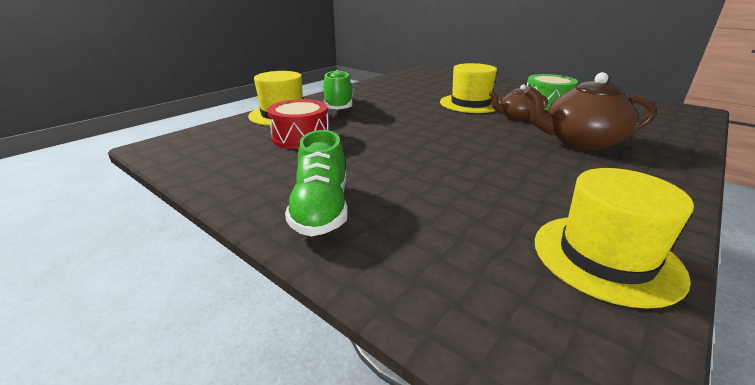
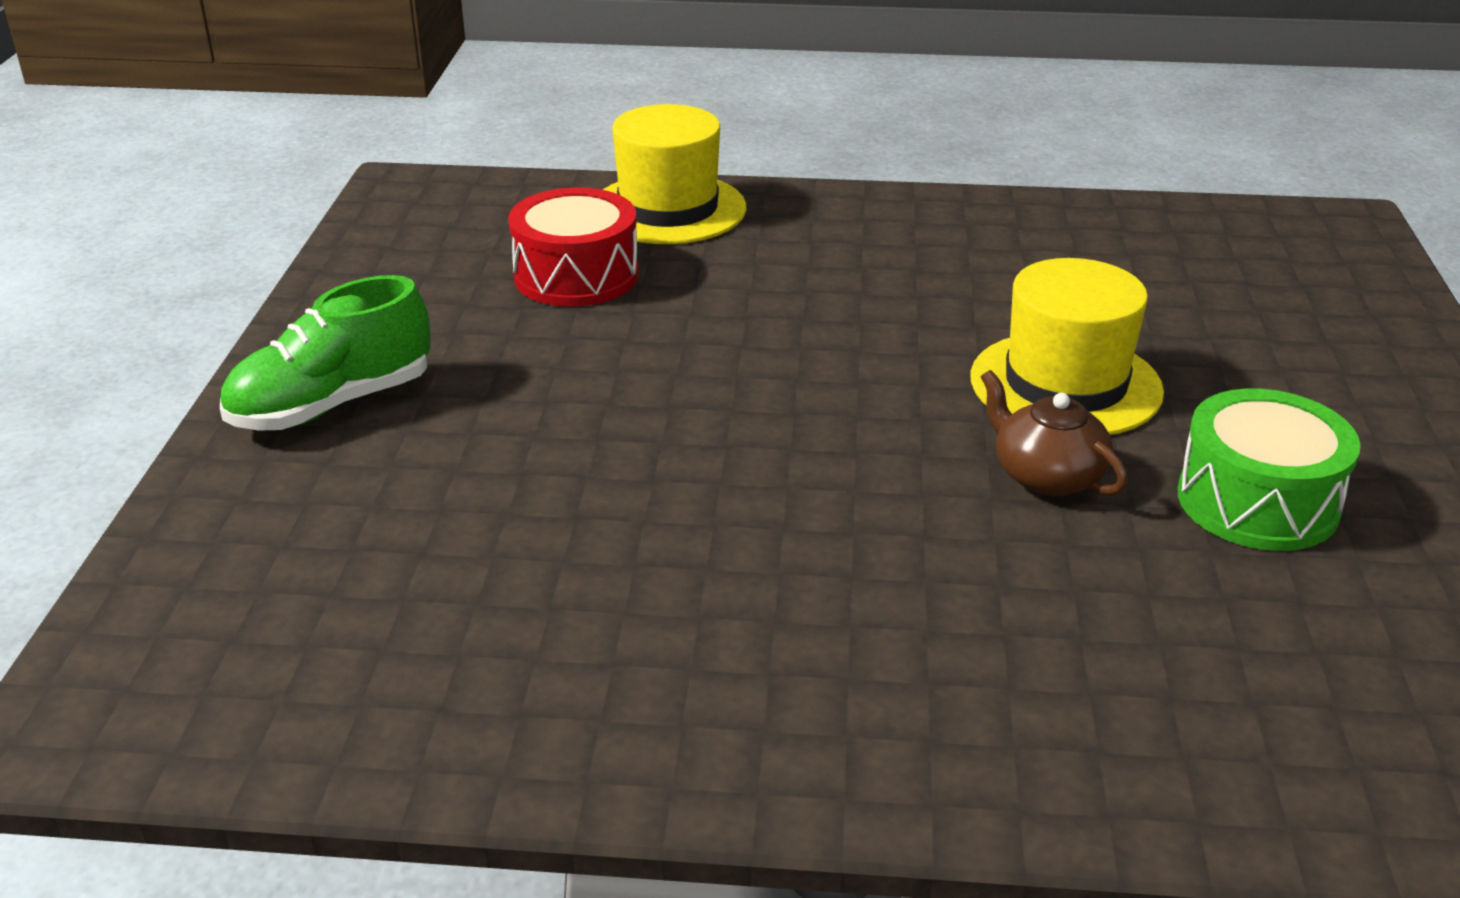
camera: 55 degrees right, 5 degrees up
(339, 106) = (797, 239): green shoe -> none
(580, 142) = (964, 607): brown teapot -> none
(605, 257) = (396, 703): yellow hat -> none

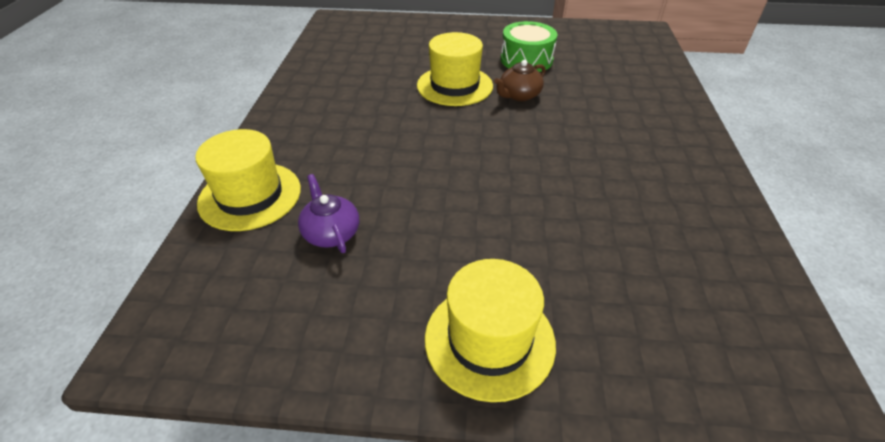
camera: 90 degrees left, 10 degrees up
(332, 405) = (489, 340): green shoe -> yellow hat
(576, 276) = (331, 233): red drum -> purple teapot

